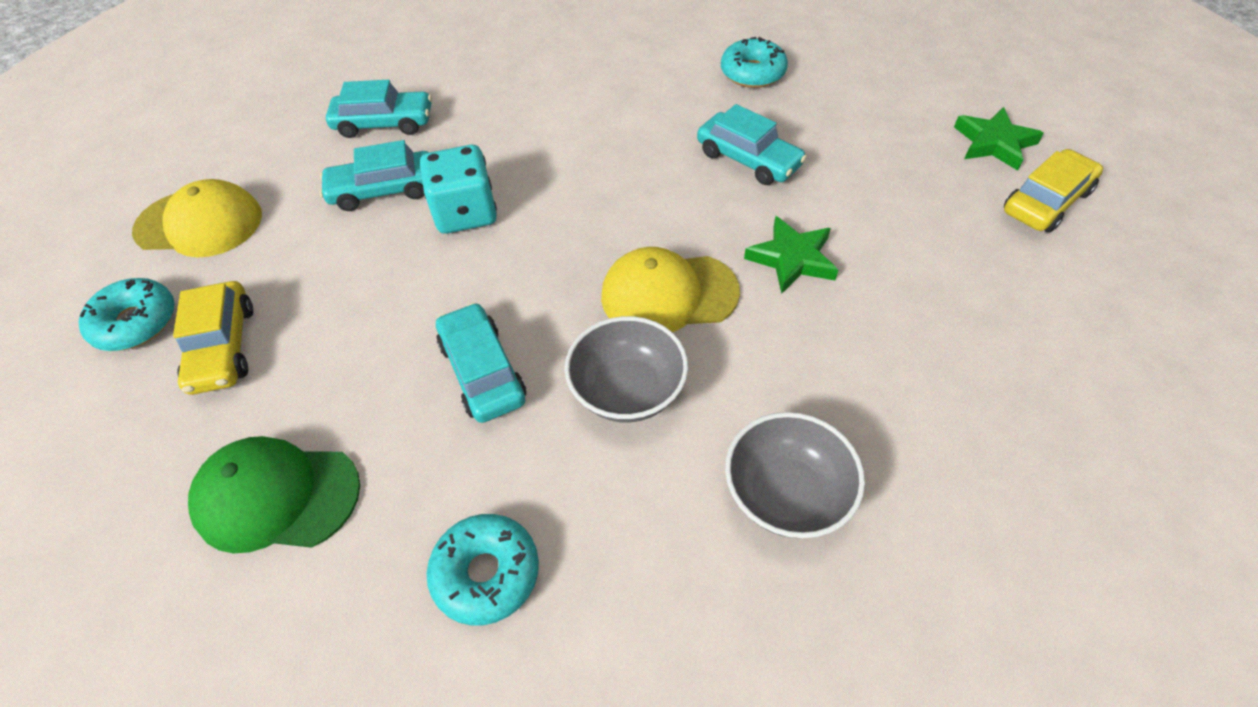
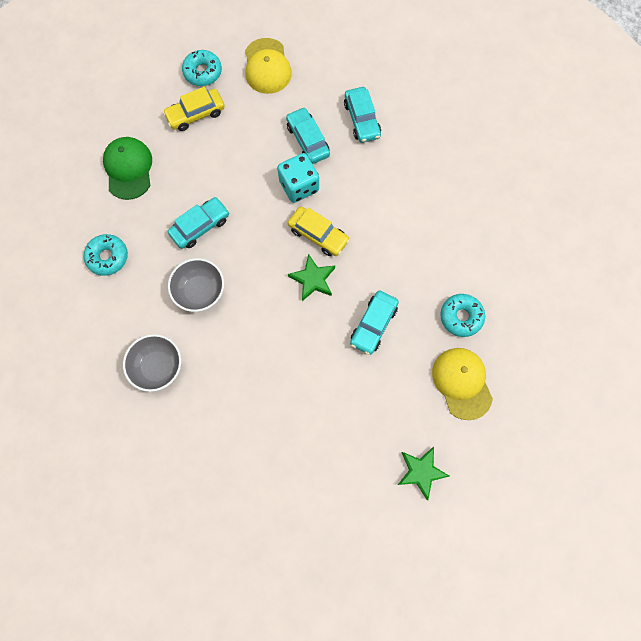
camera: 75 degrees right, 20 degrees up
(668, 294) = (261, 298): yellow cap -> yellow cap (462, 383)
(792, 259) = (297, 357): green star -> green star (313, 279)
(1046, 202) = (371, 499): yellow car -> yellow car (318, 235)

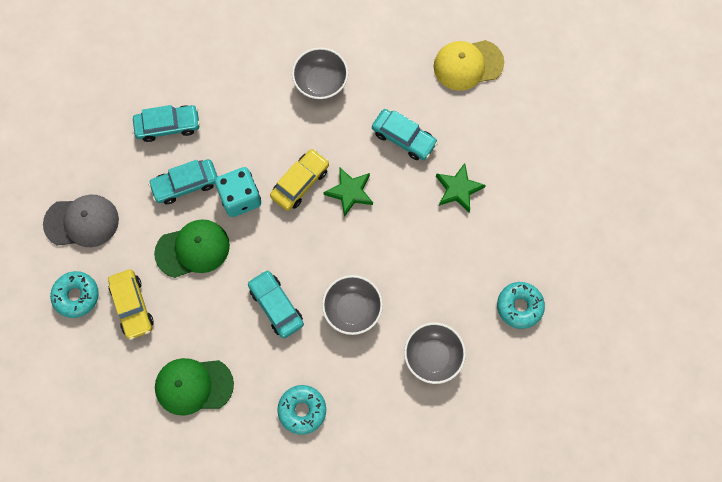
camera: 85 degrees left, 0 degrees up
(248, 153) = (193, 249): none -> green cap
(267, 66) = (82, 222): yellow cap -> grey cap
(421, 472) = (550, 111): green star -> green star (458, 189)
(422, 243) = (321, 82): none -> grey bowl
(461, 317) = (402, 57): turquoise donut -> turquoise donut (519, 306)

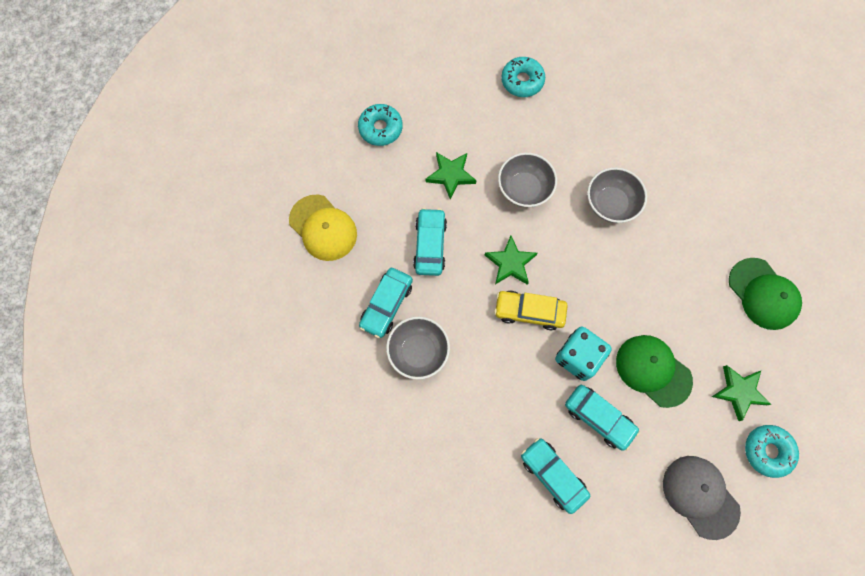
camera: 120 degrees left, 0 degrees up
(132, 306) = (739, 392): yellow car -> green star
(276, 306) = (651, 266): turquoise car -> turquoise car (386, 305)
(302, 410) = (717, 196): turquoise donut -> turquoise donut (380, 128)
(433, 356) = (605, 123): grey bowl -> grey bowl (524, 189)

